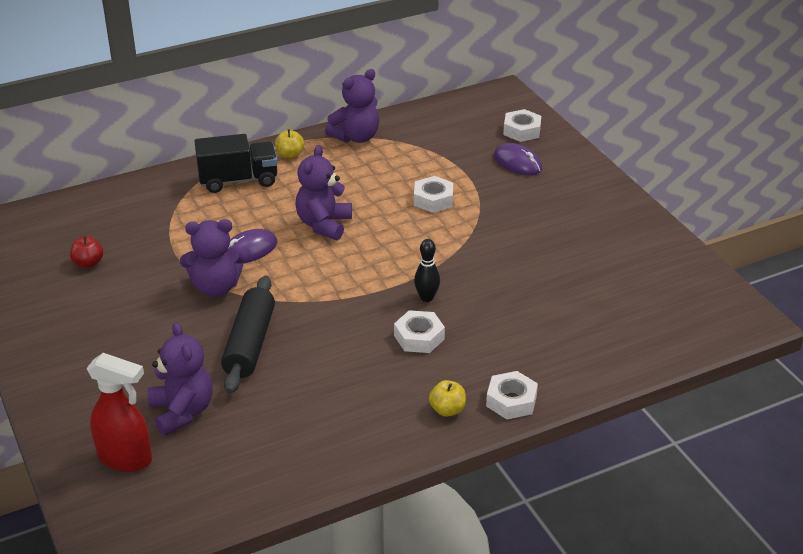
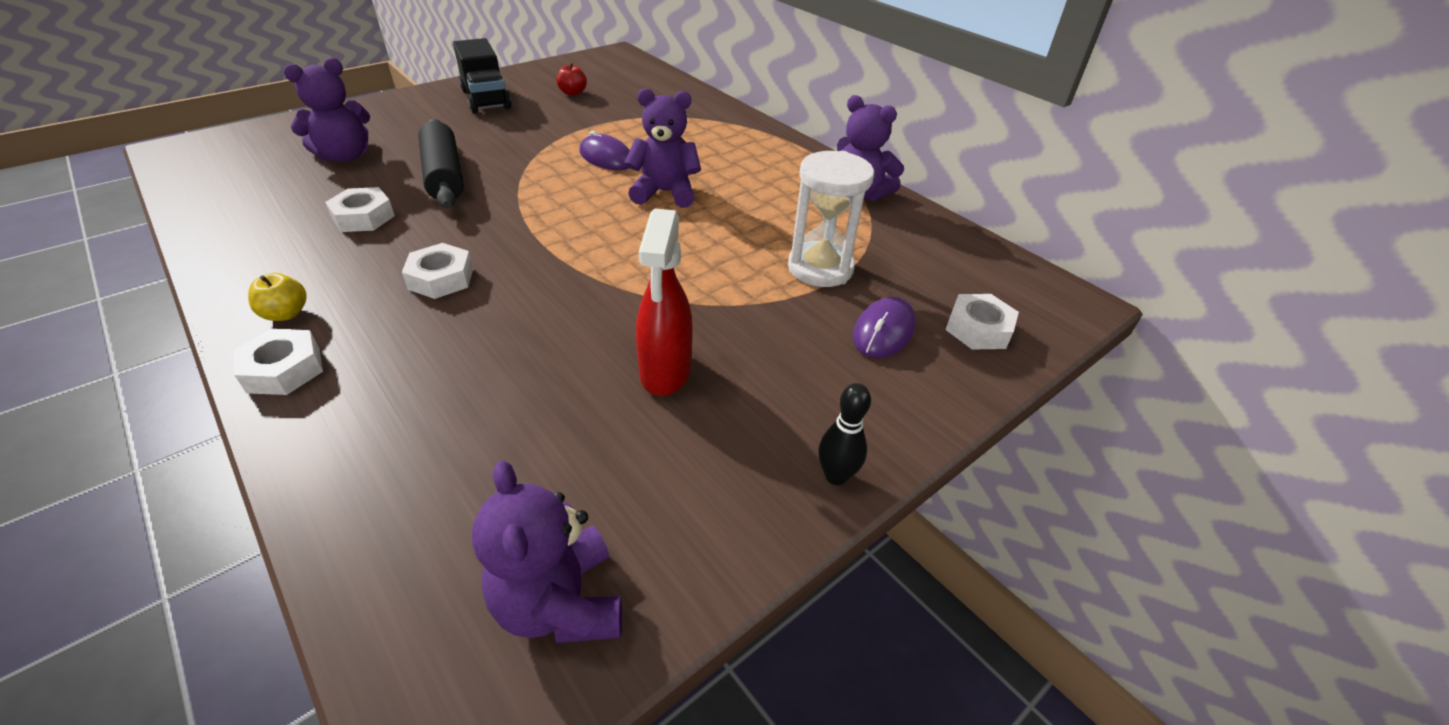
camera: 75 degrees right, 5 degrees up
(126, 458) = (288, 141): red spray bottle -> red spray bottle (665, 372)
(216, 287) = (540, 149): purple teddy bear -> purple teddy bear (560, 603)
(238, 180) = (731, 138): black truck -> black truck (486, 99)
(250, 344) = (444, 176): black rolling pin -> black rolling pin turned 75 degrees clockwise
(290, 155) = (795, 159): yellow apple -> none
(426, 297) = (525, 277): black bowling pin -> black bowling pin (836, 476)
(433, 199) = (748, 262): white nut -> white nut (363, 217)
(447, 172) = (820, 268): none -> white hourglass

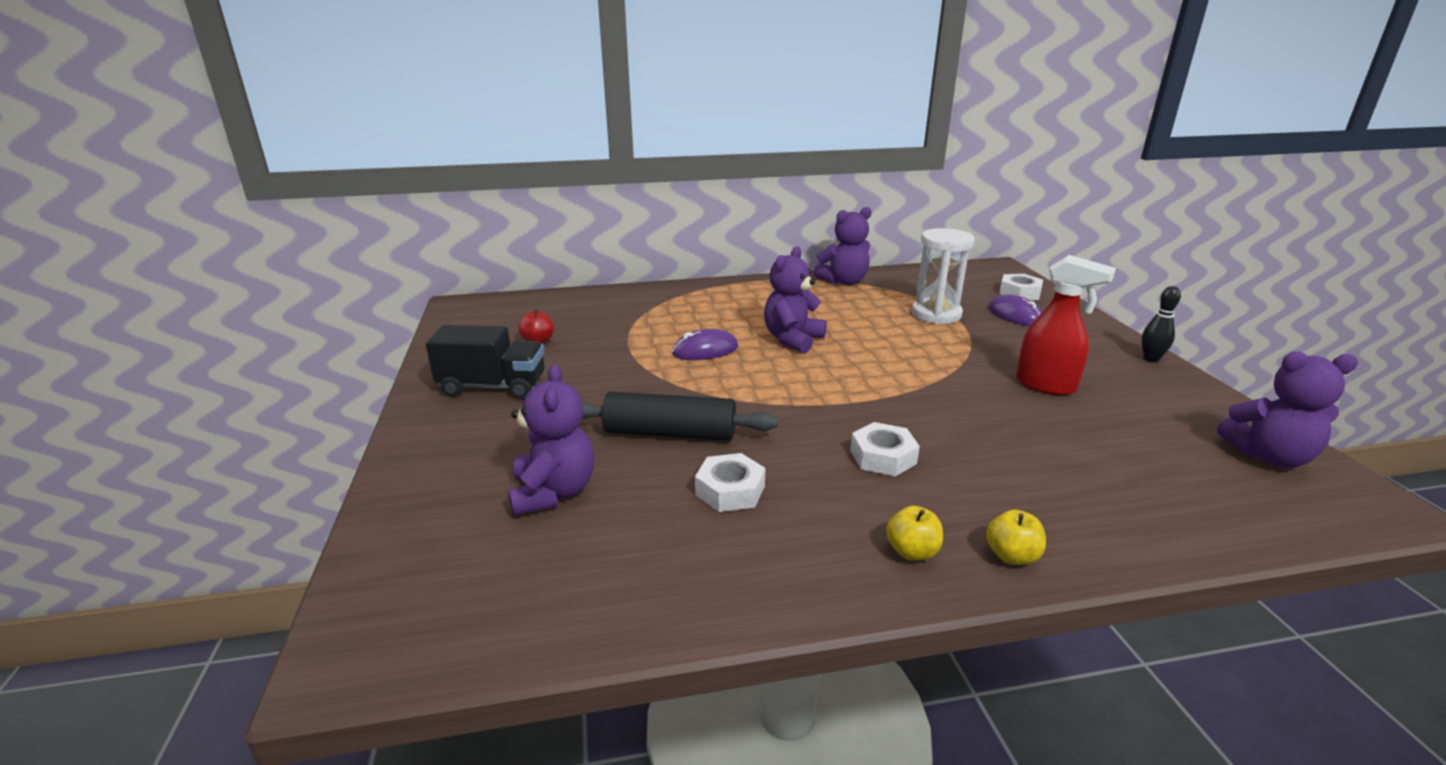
camera: 60 degrees left, 15 degrees down
(284, 370) = (1012, 556): white nut -> yellow apple

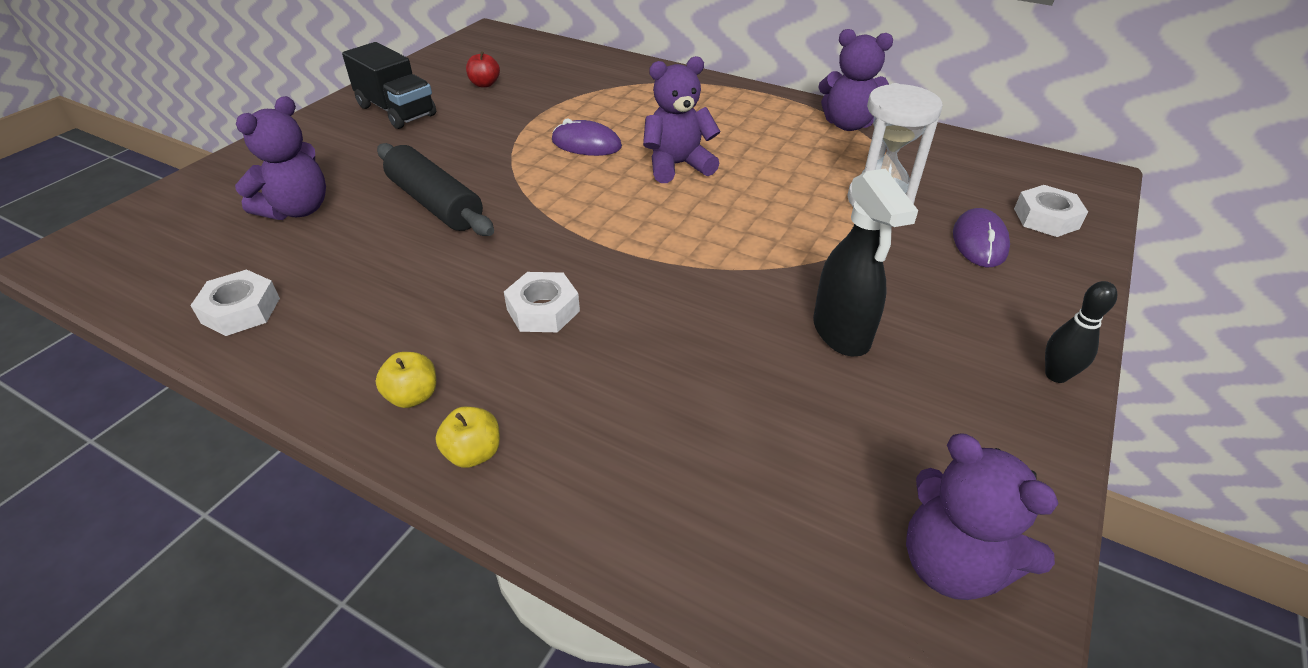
camera: 40 degrees right, 15 degrees up
(730, 490) = (391, 270): white nut -> white nut (241, 310)
(1046, 386) = (841, 333): red spray bottle -> black spray bottle

